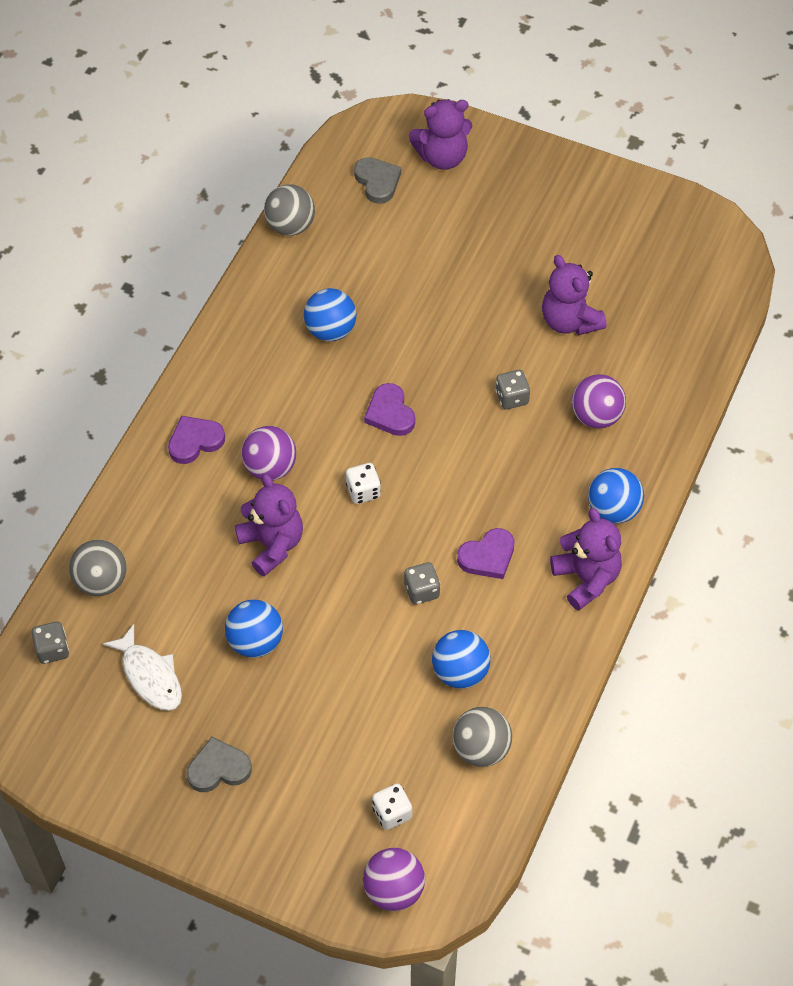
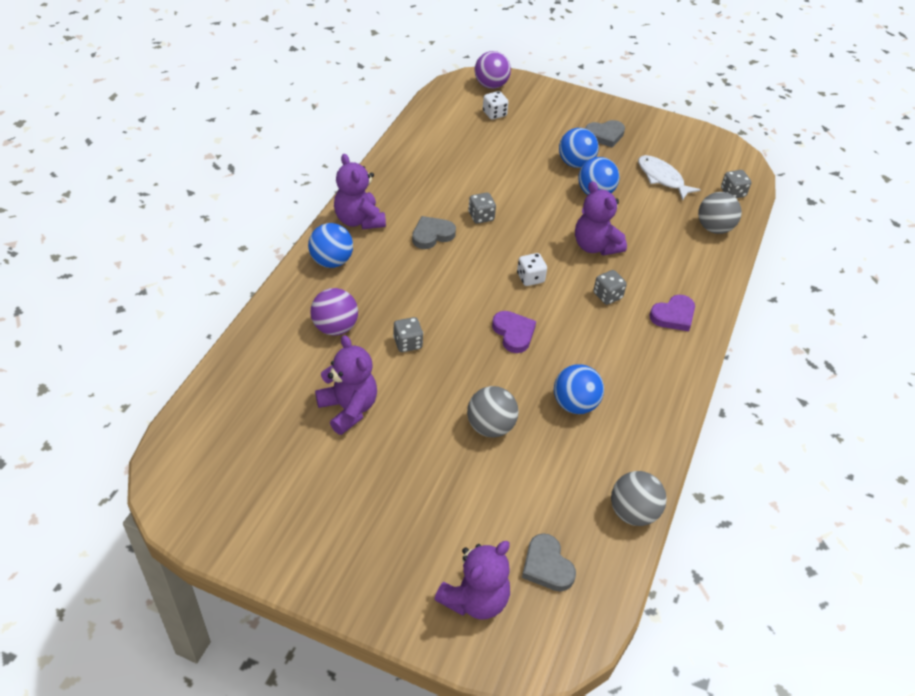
camera: 175 degrees right, 10 degrees down
(270, 467) = (607, 296): purple ball -> grey dice
(442, 157) = (475, 599): purple teddy bear -> purple teddy bear turned 150 degrees clockwise
(460, 672) = (452, 174): blue ball -> blue ball (575, 163)
(481, 748) = (439, 138): grey ball -> grey ball (490, 426)
(487, 556) = (432, 235): purple heart -> grey heart

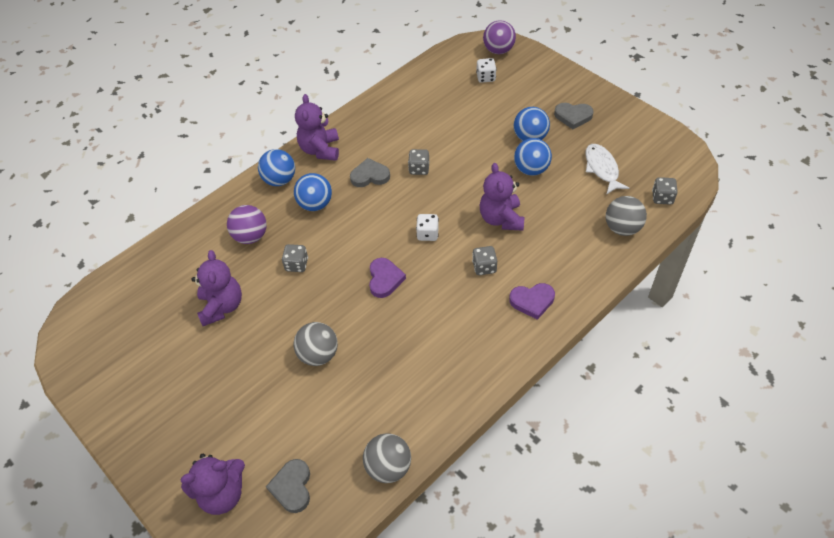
camera: 30 degrees right, 5 degrees up
(575, 404) = (398, 356): blue ball -> blue ball (315, 204)

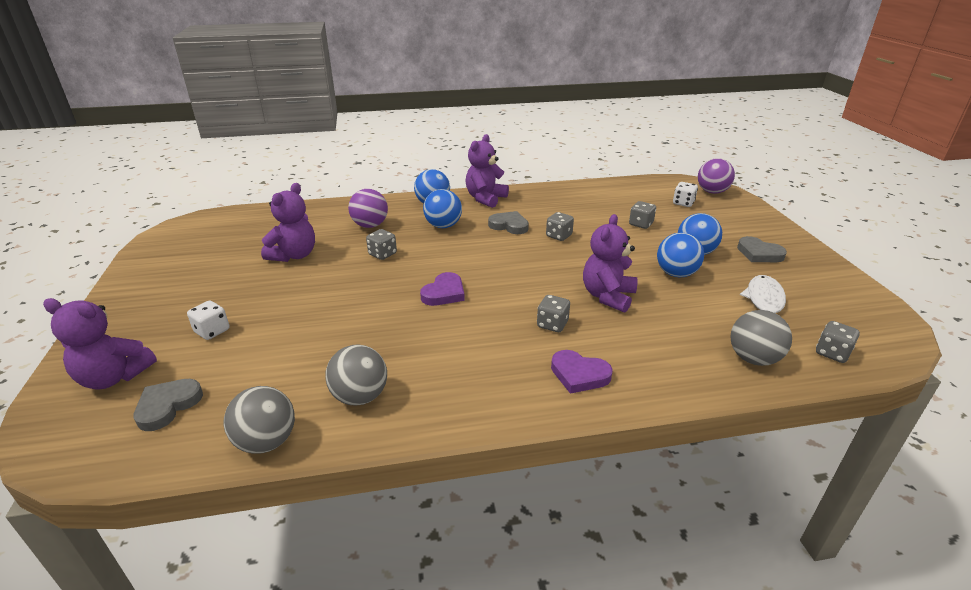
camera: 30 degrees right, 20 degrees down
(318, 354) = (323, 318): grey ball -> grey ball (360, 396)
(427, 234) = (520, 279): white dice -> white dice (212, 331)
(471, 122) = (640, 224): none -> grey dice

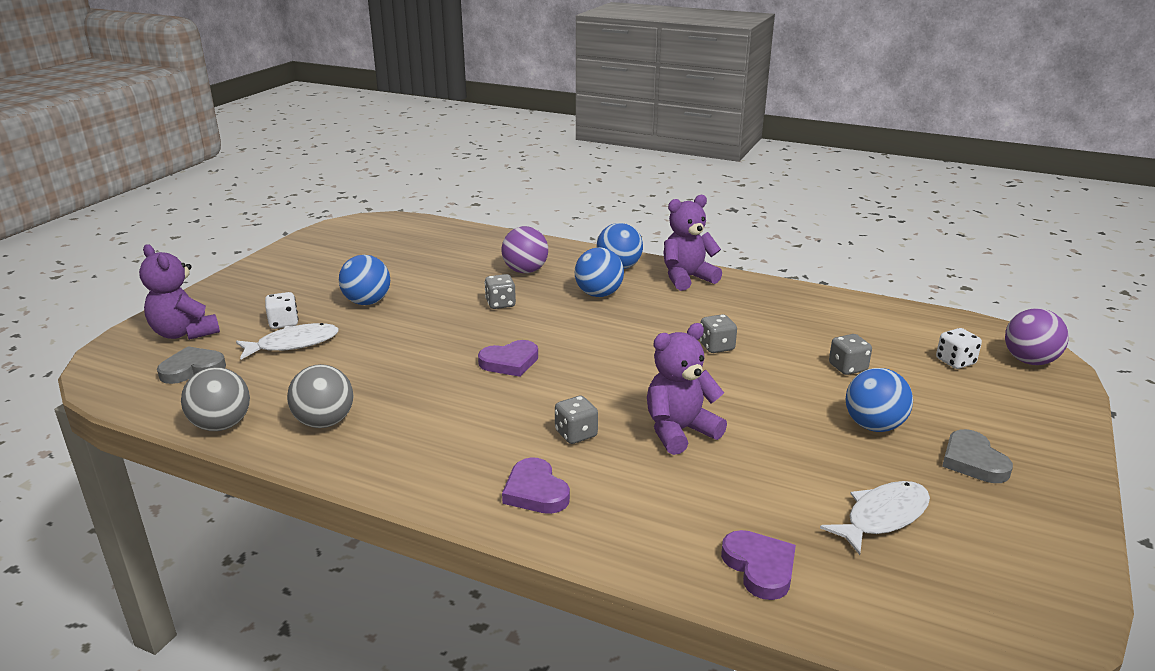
camera: 35 degrees right, 5 degrees down
(245, 345) = (293, 344): none -> white fish
(294, 255) = (421, 279): purple teddy bear -> none
(509, 225) = (673, 316): grey heart -> none
(676, 274) = (806, 440): blue ball -> blue ball (367, 302)
(753, 359) = (760, 567): grey ball -> purple heart
(832, 353) = (883, 612): grey dice -> none

